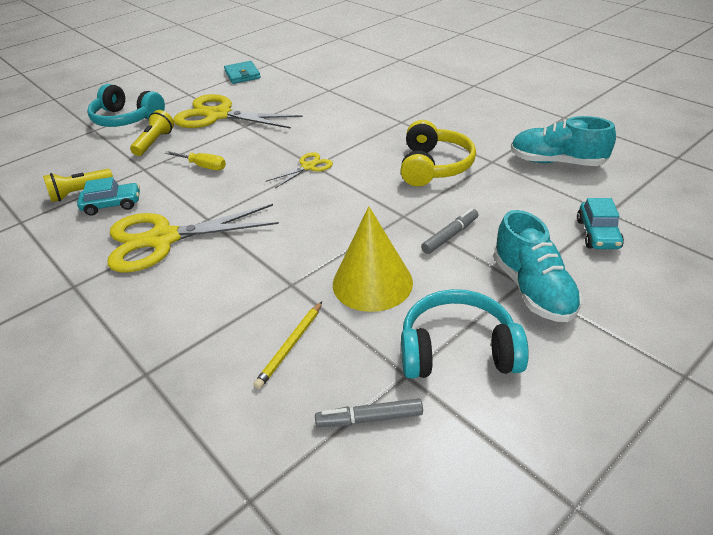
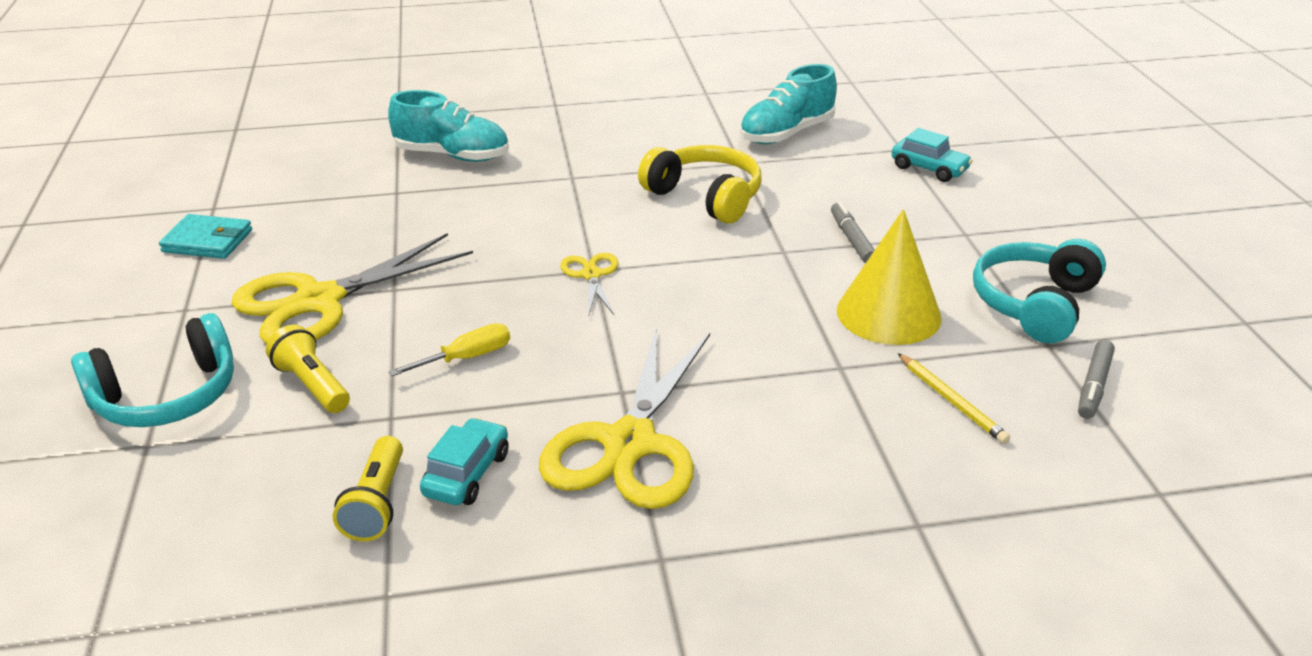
camera: 60 degrees left, 5 degrees down
(532, 289) = (980, 232): turquoise shoe -> turquoise shoe (452, 155)

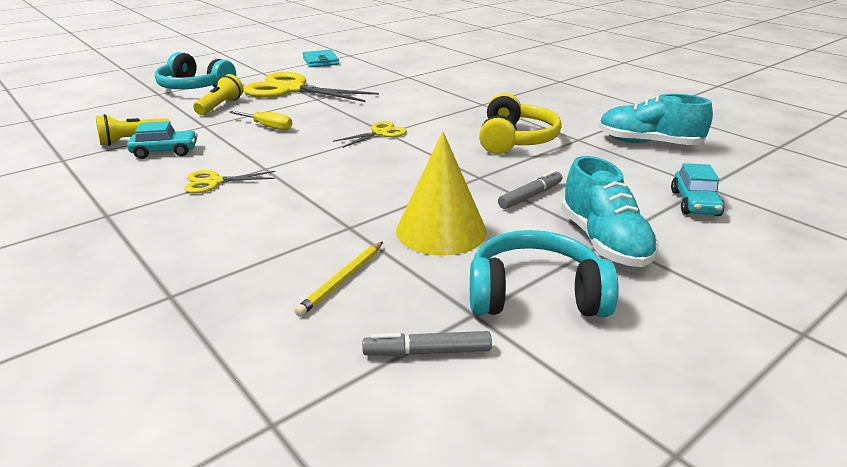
camera: 60 degrees right, 5 degrees down
(452, 155) = (462, 76): turquoise shoe -> turquoise shoe (603, 241)
(630, 444) = (214, 182): yellow scissors -> yellow scissors, size x0.47

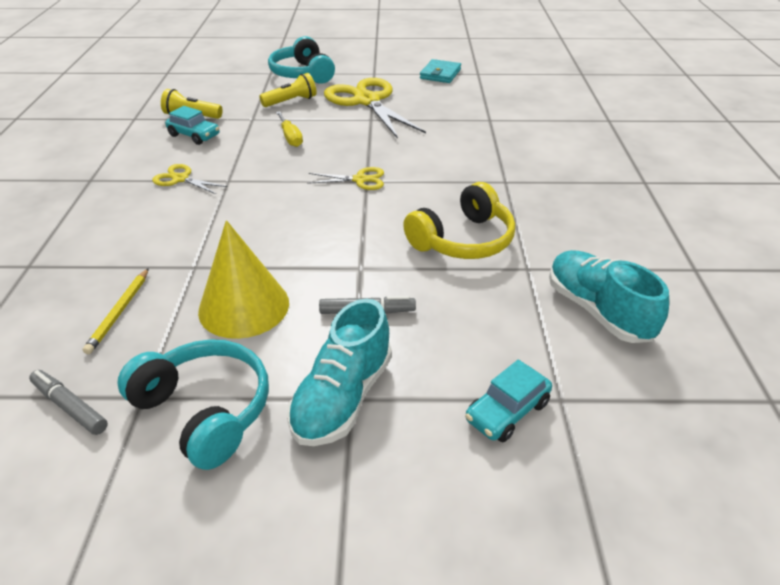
camera: 40 degrees right, 10 degrees up
(342, 280) = (119, 312): yellow pencil -> yellow pencil turned 60 degrees counterclockwise

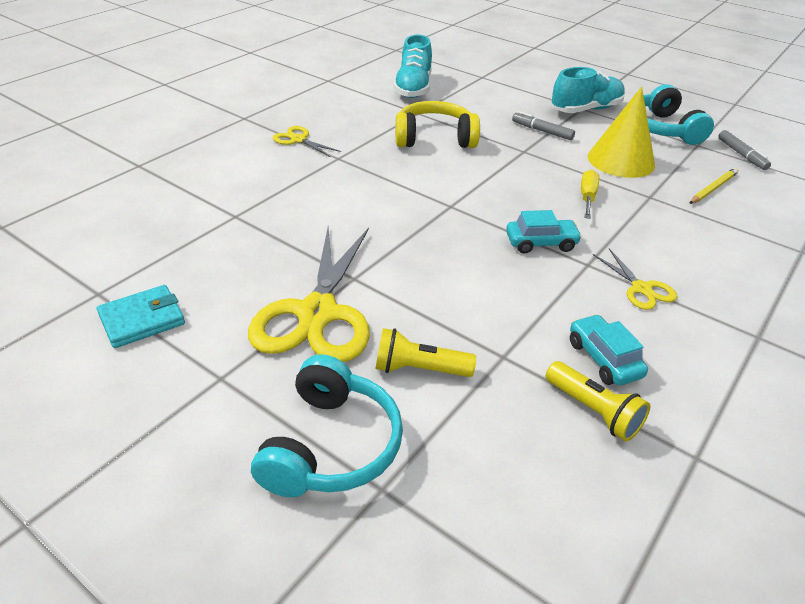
camera: 145 degrees left, 0 degrees up
(290, 137) = (478, 294): yellow screwdriver -> yellow screwdriver (587, 197)
(360, 180) = (455, 209): yellow scissors -> yellow scissors (298, 140)
(507, 411) = (511, 82): turquoise car -> turquoise car (541, 243)

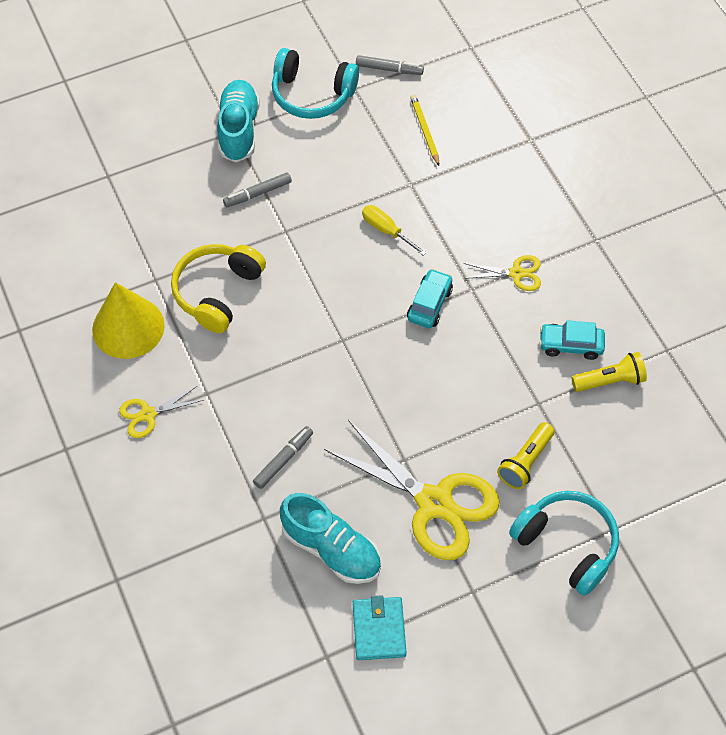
camera: 60 degrees left, 20 degrees up
(302, 210) = (283, 460): none -> grey marker
(413, 88) = (93, 255): turquoise shoe -> turquoise shoe (331, 549)
(621, 160) = (345, 166): yellow cone -> yellow cone (128, 327)

